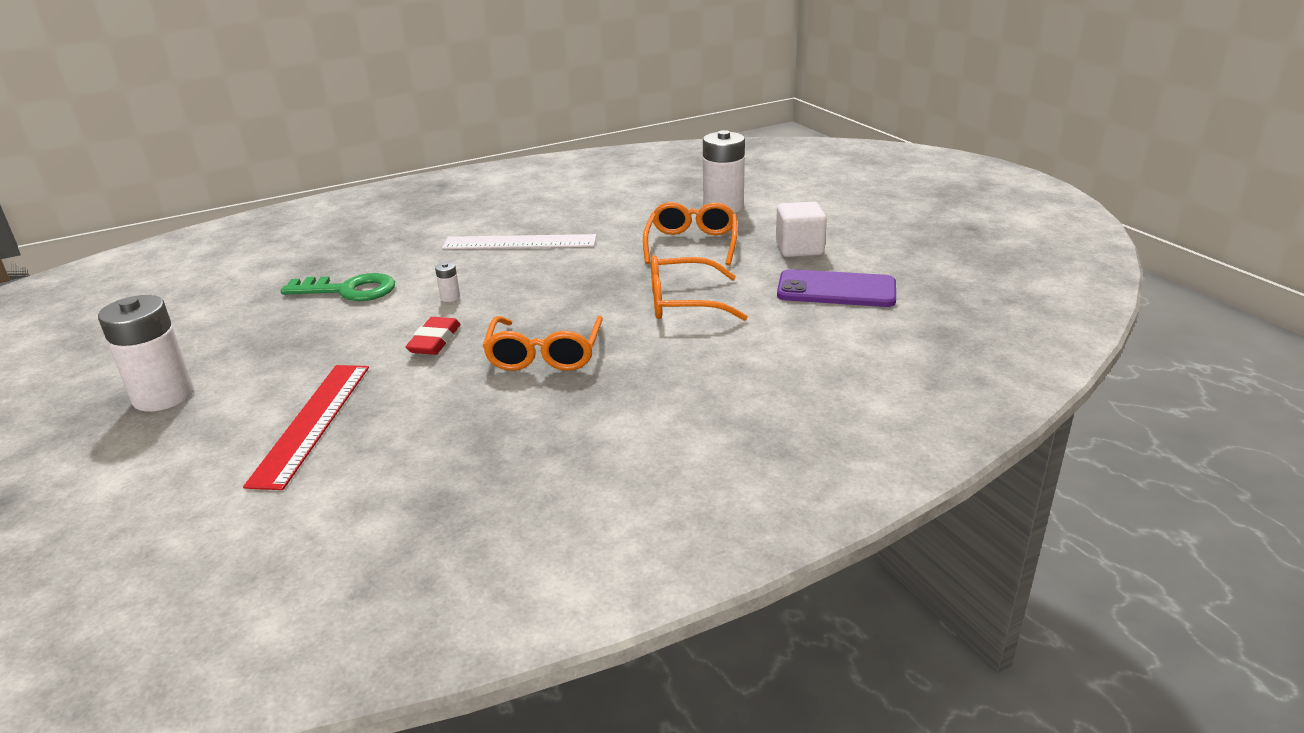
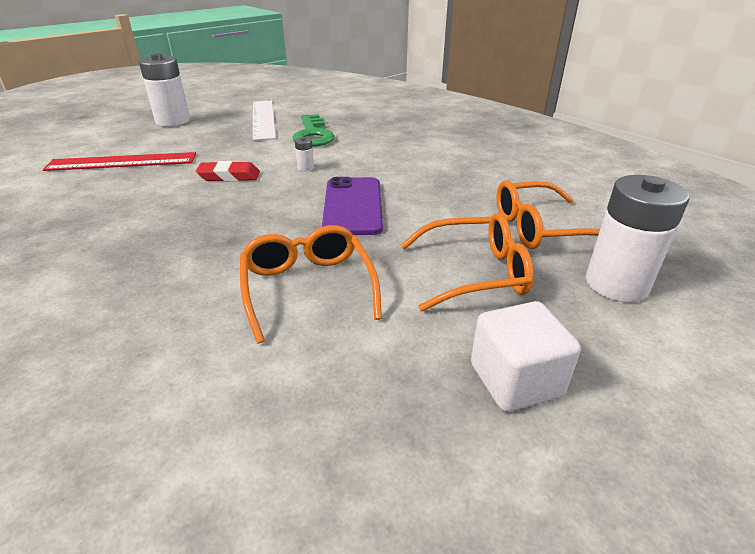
camera: 75 degrees right, 5 degrees up
(520, 242) = (425, 175): white ruler -> white ruler (263, 119)
(544, 355) = (196, 224): orange glasses -> orange glasses (539, 228)
(836, 290) = (370, 442): purple phone -> purple phone (352, 206)

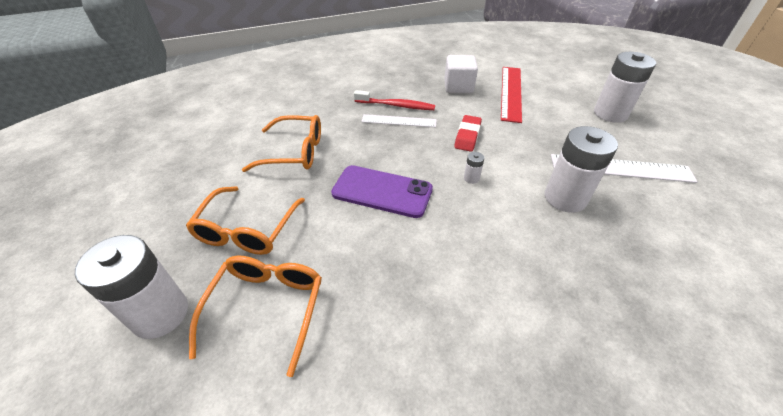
camera: 110 degrees right, 10 degrees up
(155, 230) = (396, 105): none -> red toothbrush
(200, 221) = (399, 121): none -> white ruler
(313, 134) = (565, 198): green key -> white battery
(515, 380) = (157, 207): white cube -> white cube (458, 87)

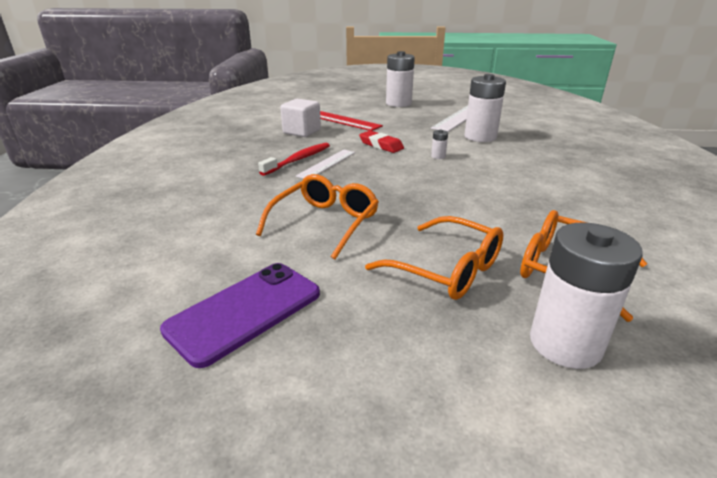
camera: 65 degrees left, 15 degrees down
(382, 191) = (430, 191): purple phone -> purple phone (244, 311)

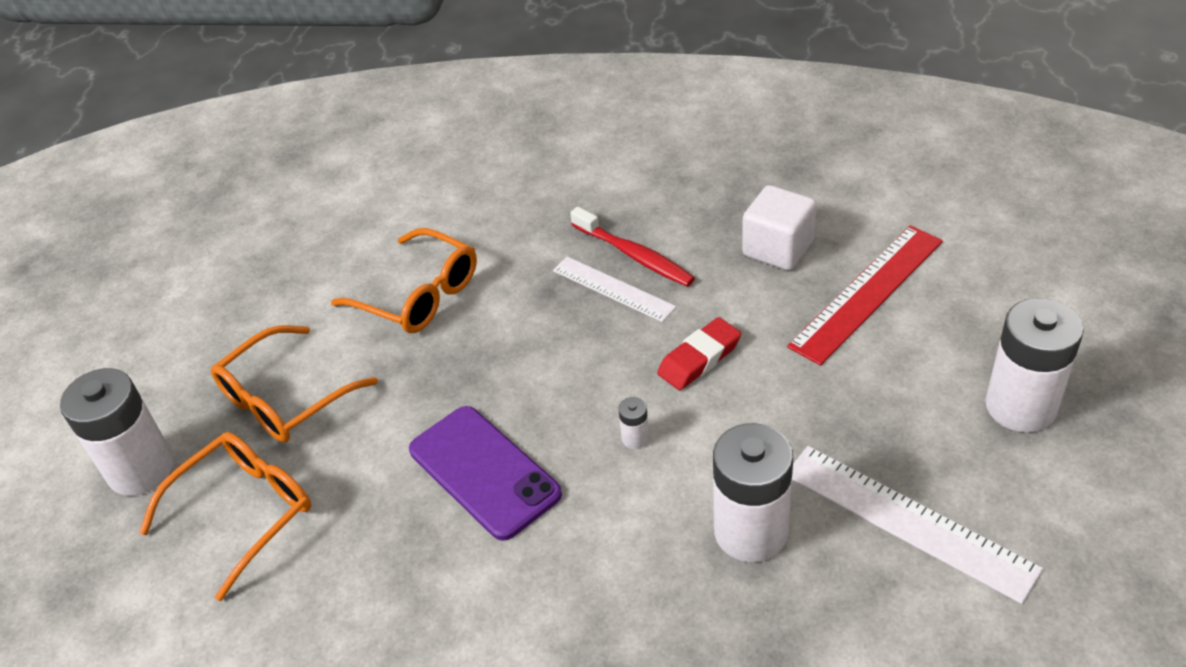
camera: 100 degrees right, 15 degrees up
(244, 311) = (273, 251): purple phone -> purple phone (484, 472)

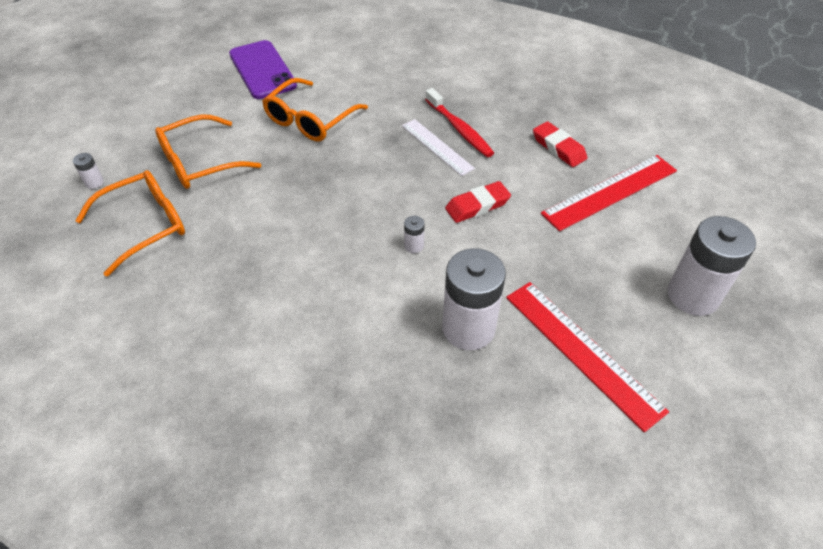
camera: 10 degrees right, 5 degrees up
(141, 469) = (94, 182): white battery -> white battery, size x0.41
(419, 295) = (310, 120): orange glasses -> orange glasses turned 75 degrees clockwise
(484, 472) = (306, 241): purple phone -> purple phone (262, 70)
(778, 248) = (558, 148): white cube -> red eraser
(907, 521) = (582, 351): white ruler -> red ruler

